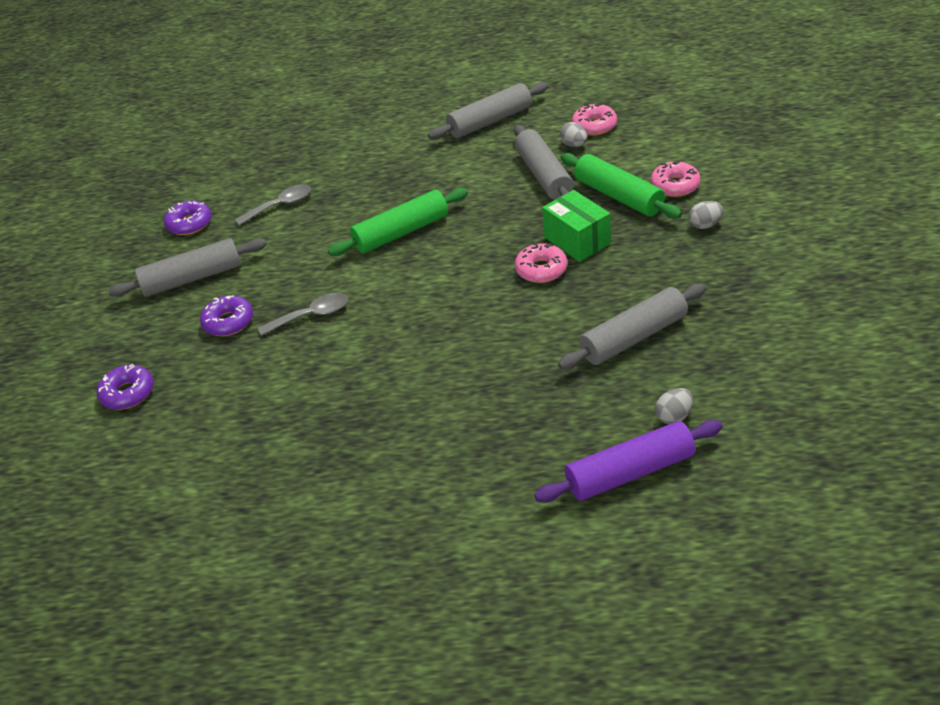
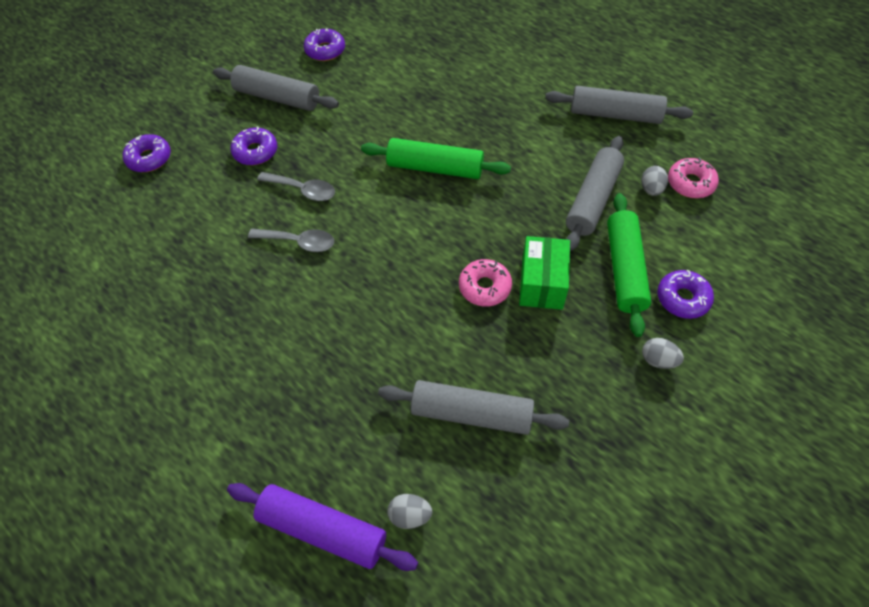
camera: 40 degrees right, 15 degrees up
(280, 206) = (391, 79): grey spoon -> grey spoon (298, 242)
(675, 185) = (682, 298): pink donut -> purple donut

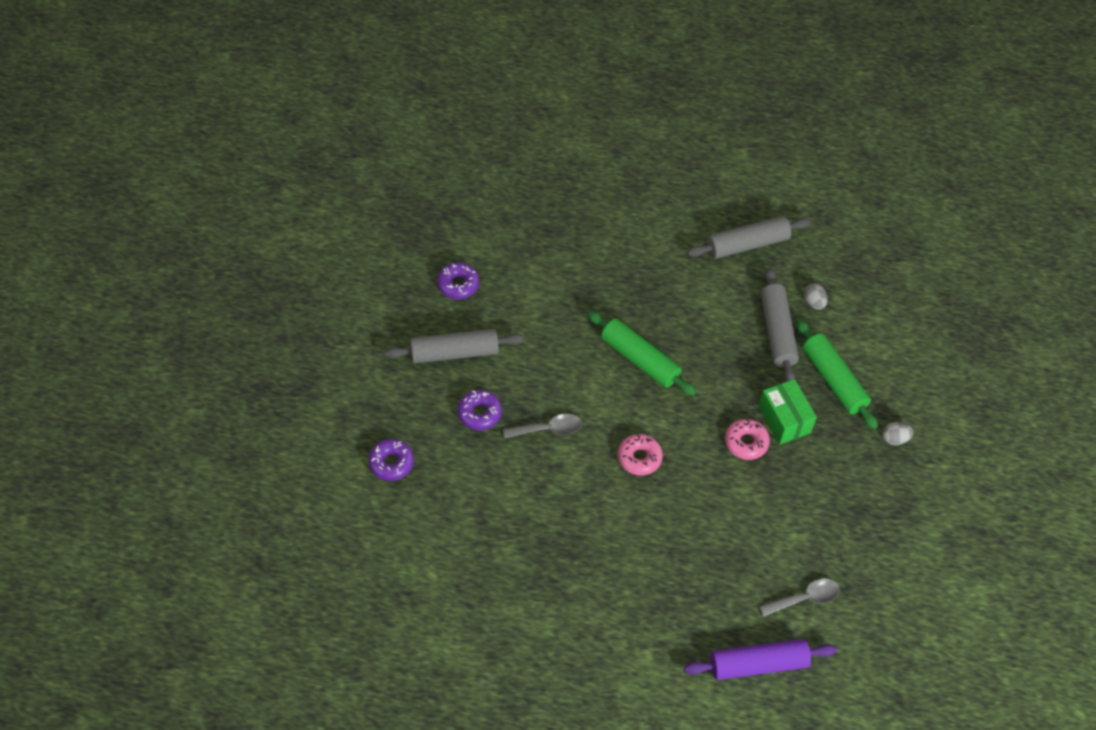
camera: 35 degrees left, 0 degrees up
(298, 242) = (581, 475): grey spoon -> grey spoon (805, 598)
(410, 515) = (806, 625): grey egg -> none
(435, 168) = (639, 359): green rolling pin -> green rolling pin turned 60 degrees clockwise
(471, 414) = (799, 539): grey rolling pin -> none
(682, 298) = (885, 384): purple donut -> none
(690, 183) = (838, 284): pink donut -> pink donut (639, 458)

